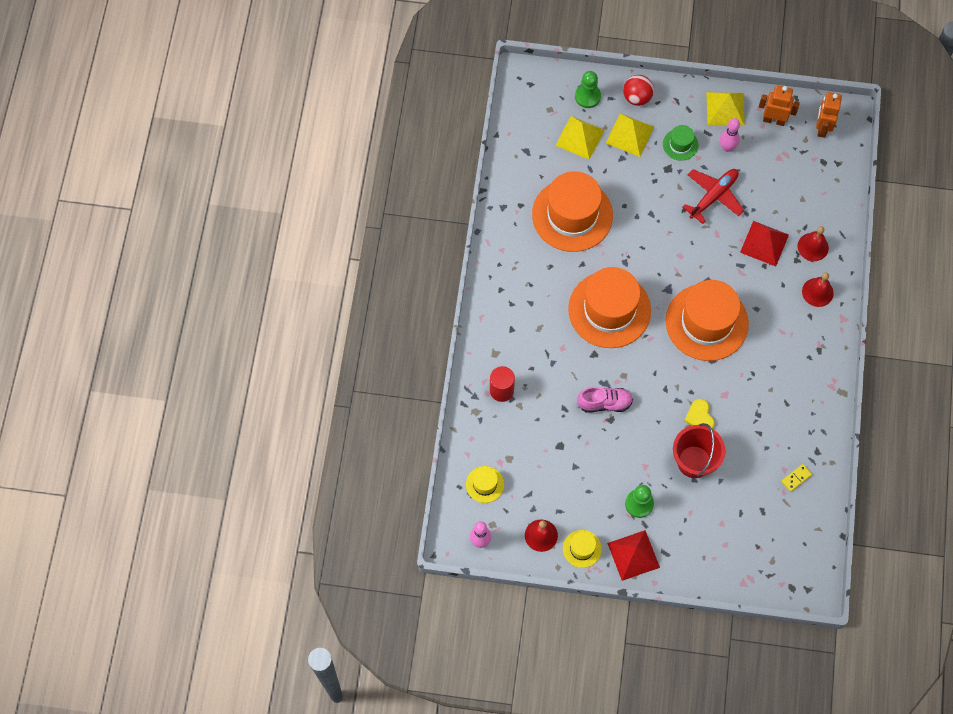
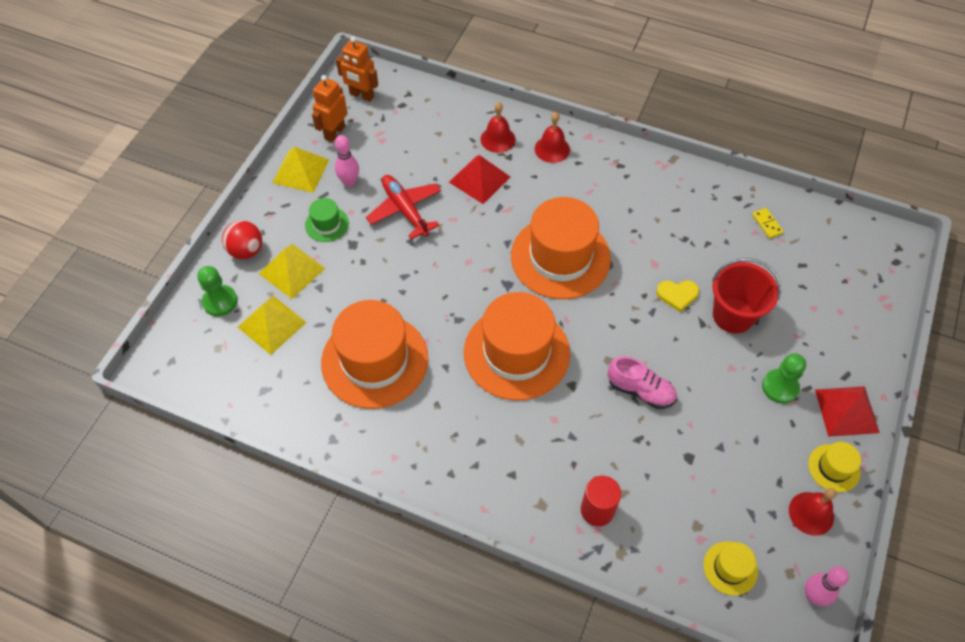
camera: 75 degrees left, 10 degrees down
(604, 403) = (640, 390): pink shoe -> pink shoe turned 105 degrees clockwise

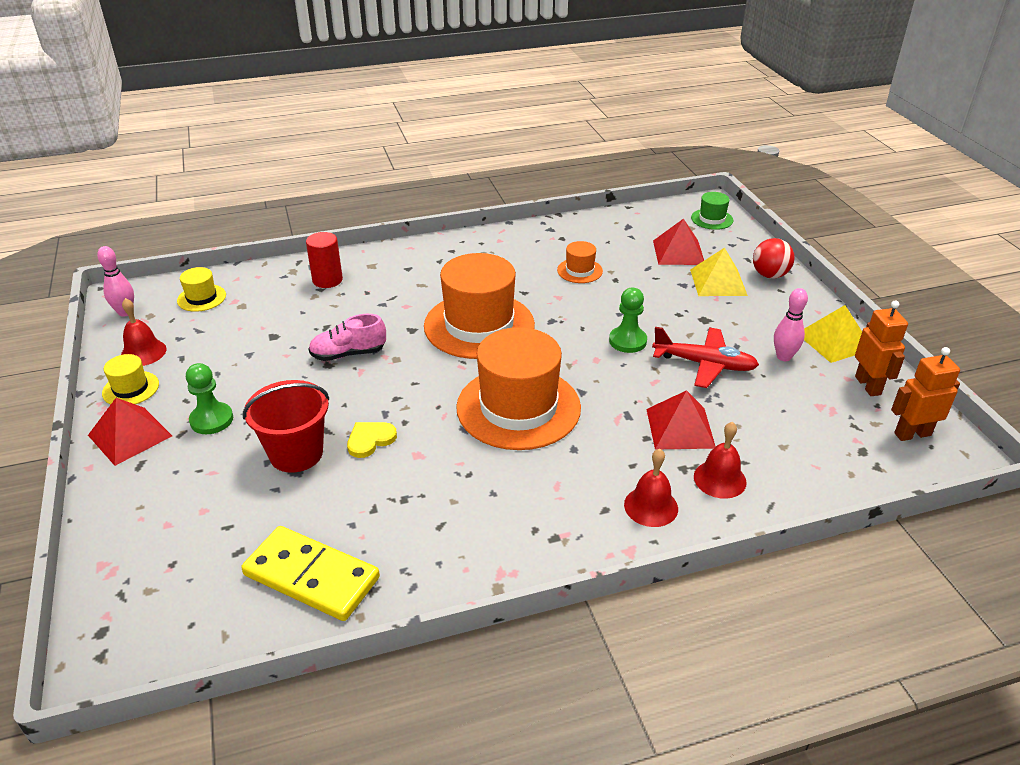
camera: 140 degrees right, 20 degrees down
(220, 301) = (732, 245): green pawn -> green pawn (627, 341)
(272, 324) = (678, 252): yellow pyramid -> red pyramid
(327, 224) = (746, 320): green hat -> green hat (712, 219)
(374, 360) = (579, 271): orange hat -> orange hat, size x0.45
(767, 224) = (312, 576): yellow domino -> yellow domino, size x2.44

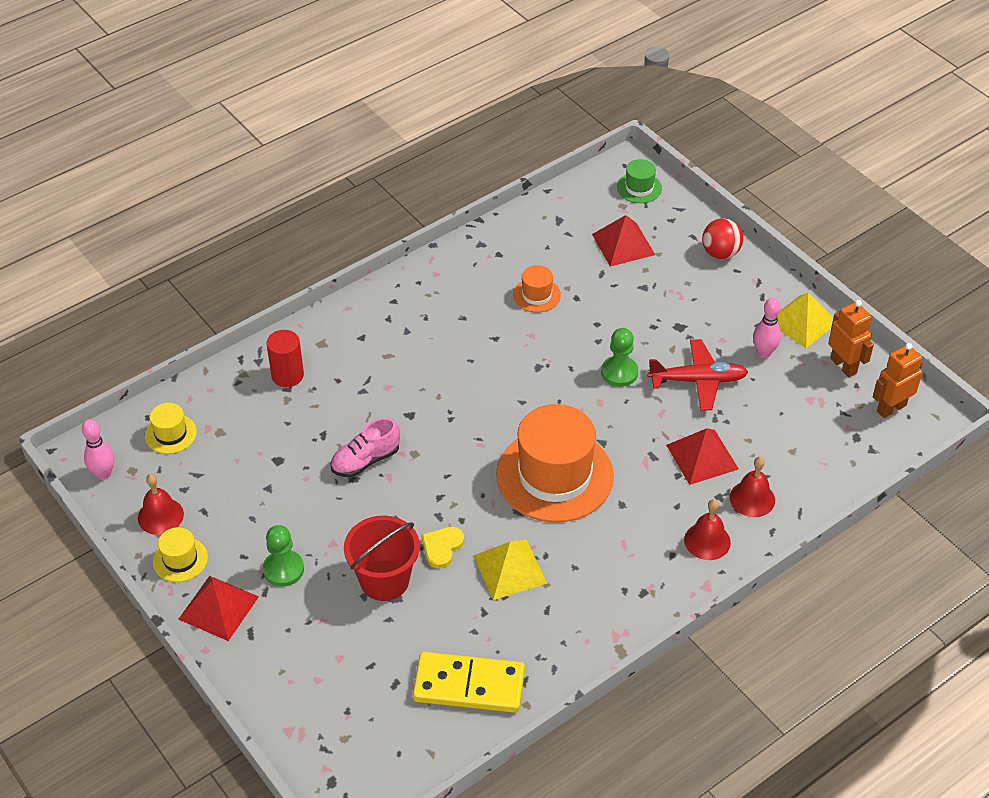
camera: 20 degrees left, 10 degrees up
(479, 325) = (472, 392): orange hat -> none
(718, 282) = (675, 275): yellow pyramid -> yellow pyramid (509, 569)

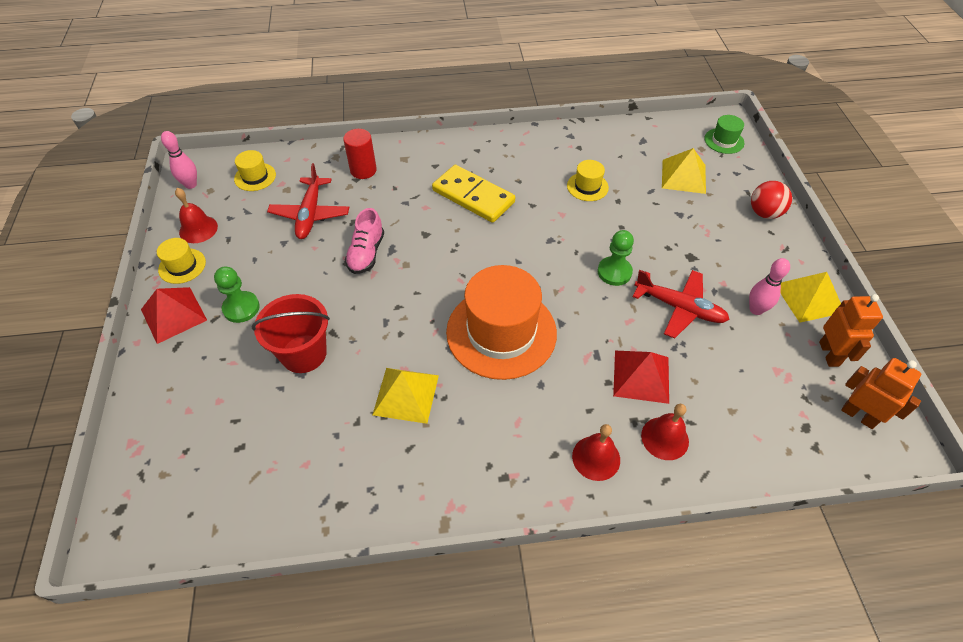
camera: 30 degrees right, 5 degrees up
(271, 447) = (310, 214): none -> red plane
(365, 460) = (366, 253): pink shoe -> pink shoe turned 75 degrees counterclockwise
(442, 547) = (367, 348): yellow heart -> none
(469, 685) = (294, 483): yellow domino -> yellow domino (473, 196)
(536, 295) = (587, 186): orange hat -> yellow hat
(623, 244) = (683, 176): red pyramid -> yellow pyramid
(891, 408) = (858, 415): orange robot -> orange robot turned 45 degrees clockwise

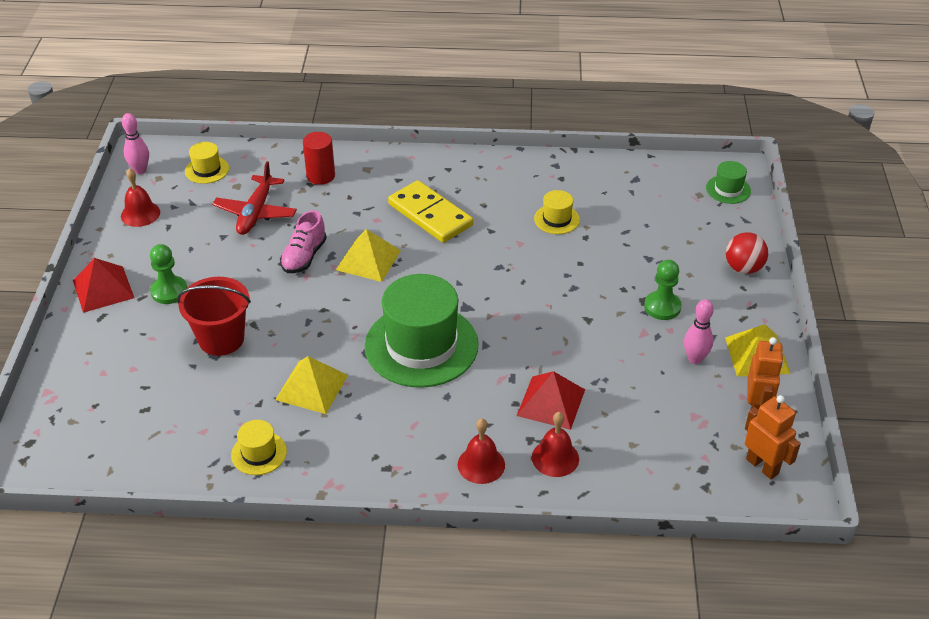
camera: 10 degrees right, 10 degrees down
(182, 266) = (118, 246): yellow hat -> yellow hat (259, 453)
(501, 332) = (421, 345): orange hat -> green hat
(614, 272) = (557, 305): green pawn -> green pawn (662, 307)
(679, 308) = (614, 347): red plane -> none
(683, 176) = (667, 220): yellow pyramid -> yellow pyramid (368, 260)

